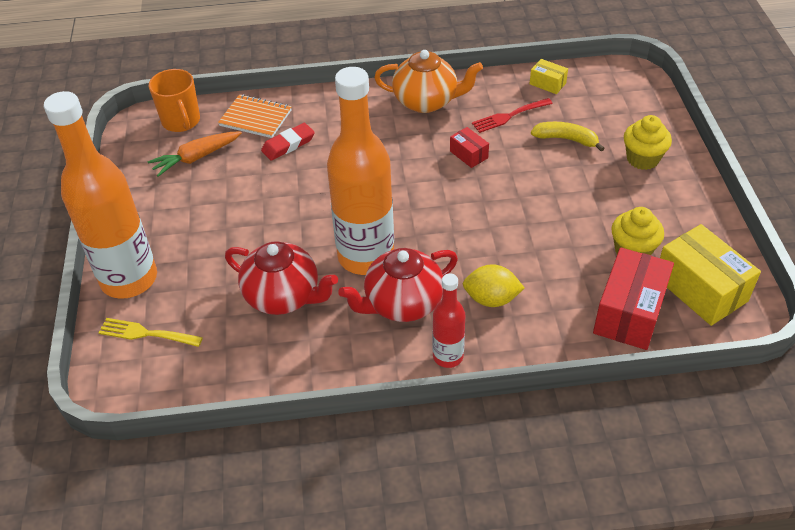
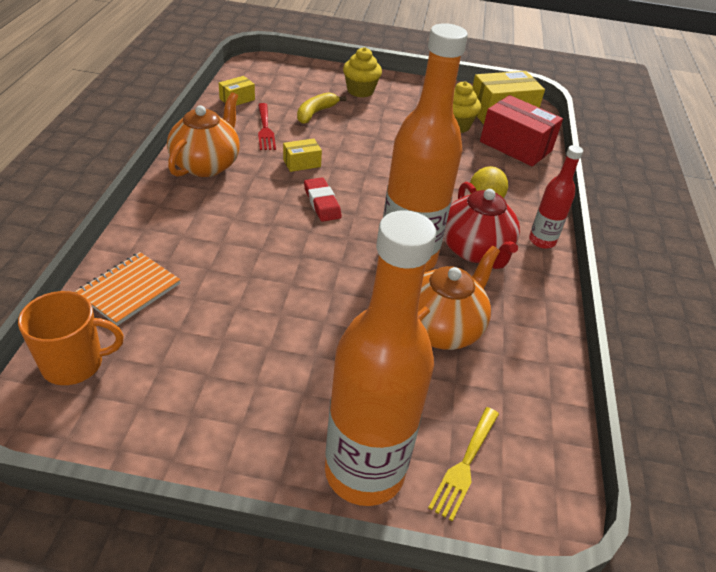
camera: 80 degrees left, 5 degrees down
(196, 158) = (165, 361): orange carrot -> none
(283, 296) = (441, 328): red teapot -> orange teapot
(288, 144) = (201, 273): red eraser -> red eraser (322, 203)
(468, 154) = (302, 163): red box -> yellow box

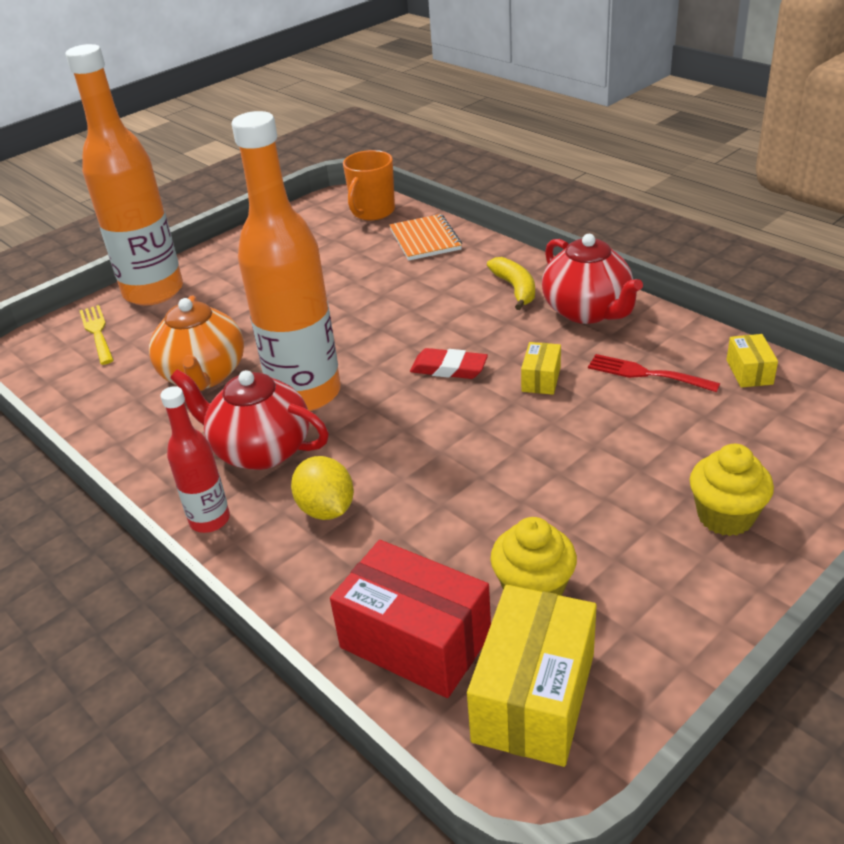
camera: 135 degrees right, 5 degrees down
(206, 164) = (588, 311): orange teapot -> red teapot
(316, 113) = (668, 435): yellow banana -> yellow banana (515, 289)
(515, 146) = (415, 641): red box -> red box turned 45 degrees clockwise

